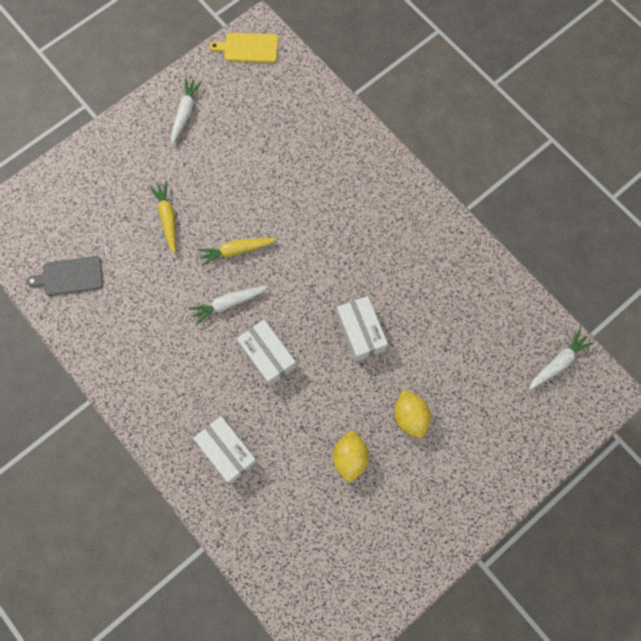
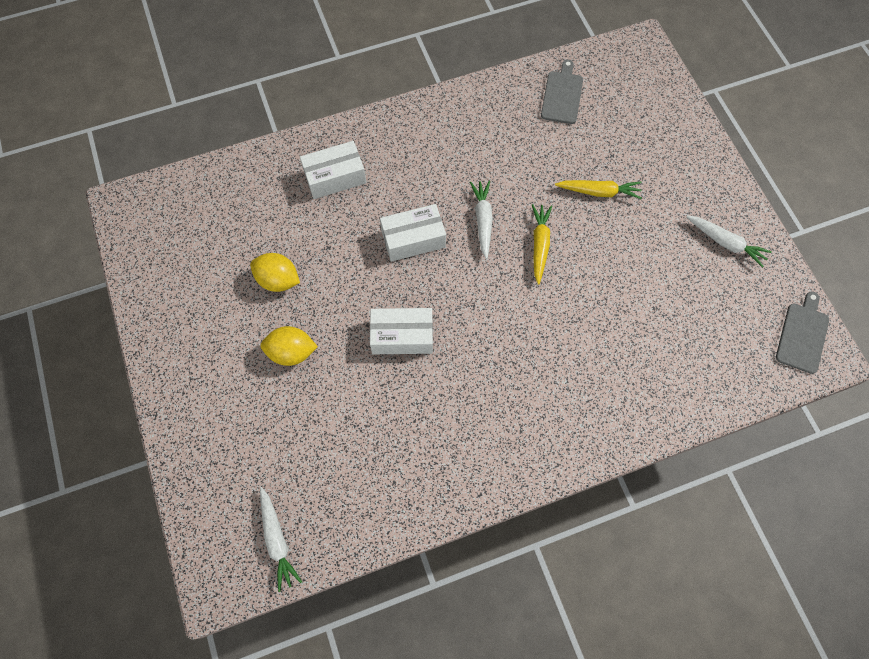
camera: 110 degrees right, 5 degrees down
(248, 48) = (802, 335): yellow cutting board -> grey cutting board

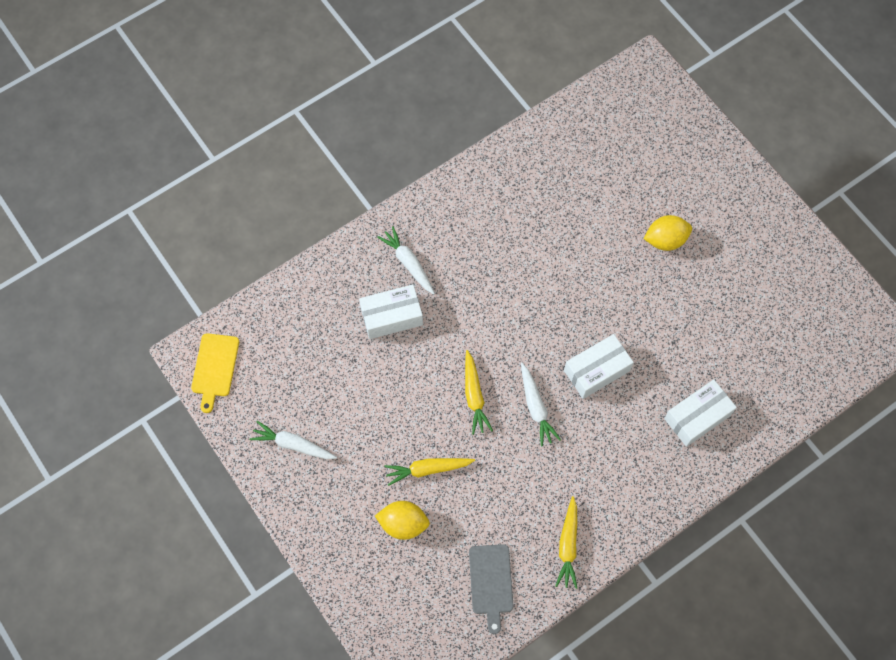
camera: 165 degrees right, 0 degrees up
(277, 540) = (616, 104): white carrot -> white carrot (408, 263)
(278, 280) = (705, 299): yellow lemon -> yellow lemon (403, 524)
(402, 336) = (575, 277): white box -> white box (391, 316)
(488, 106) = (568, 545): none -> yellow carrot
(802, 335) = (215, 368): grey cutting board -> yellow cutting board

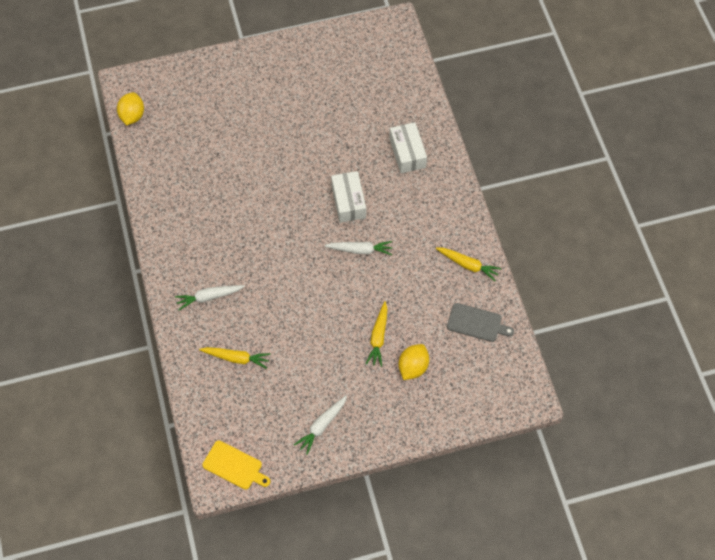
camera: 70 degrees left, 5 degrees down
(391, 316) = (248, 323): white box -> none
(474, 396) = (334, 287): yellow carrot -> yellow carrot (236, 358)
(665, 240) = (268, 123): yellow lemon -> yellow lemon (132, 116)

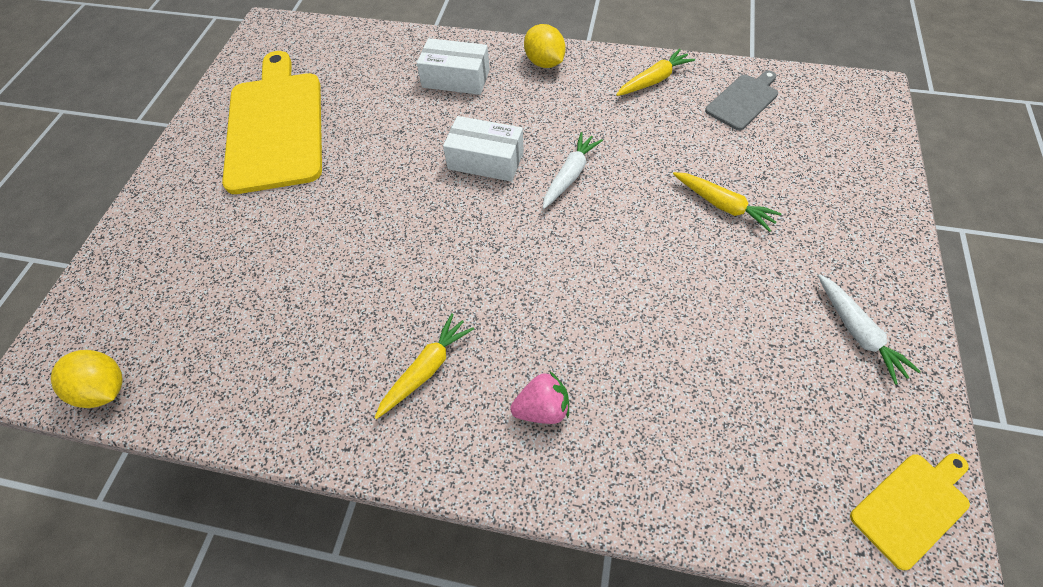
camera: 60 degrees left, 5 degrees down
(209, 297) = (542, 408): white carrot -> pink strawberry
(236, 358) = (684, 412): yellow carrot -> yellow carrot (426, 369)
(317, 82) = (276, 126): none -> yellow cutting board
(413, 367) = (787, 185): yellow lemon -> yellow lemon (544, 63)

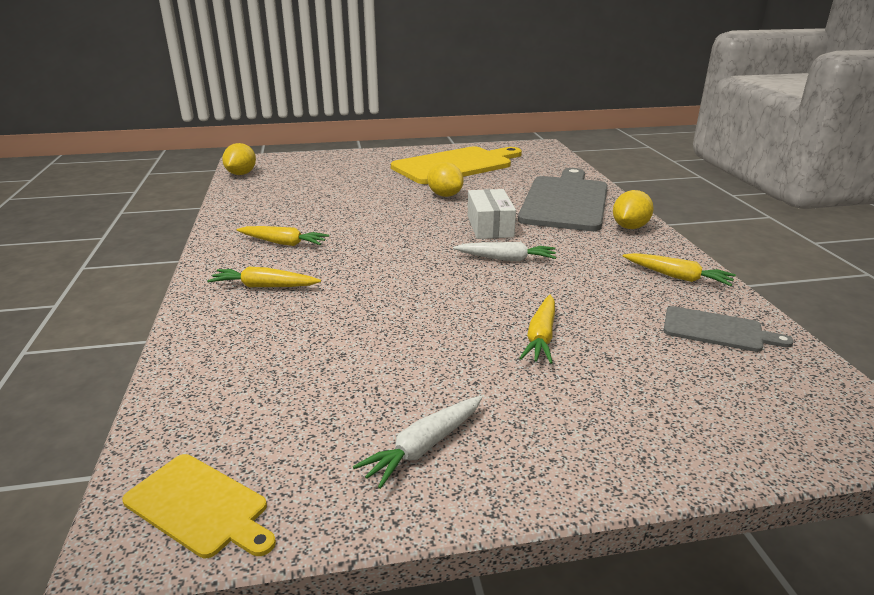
camera: 65 degrees right, 30 degrees down
(372, 169) = (445, 195): none -> yellow lemon
(456, 78) = (565, 201): white box -> grey cutting board
(542, 408) = (264, 286): pink strawberry -> yellow carrot

